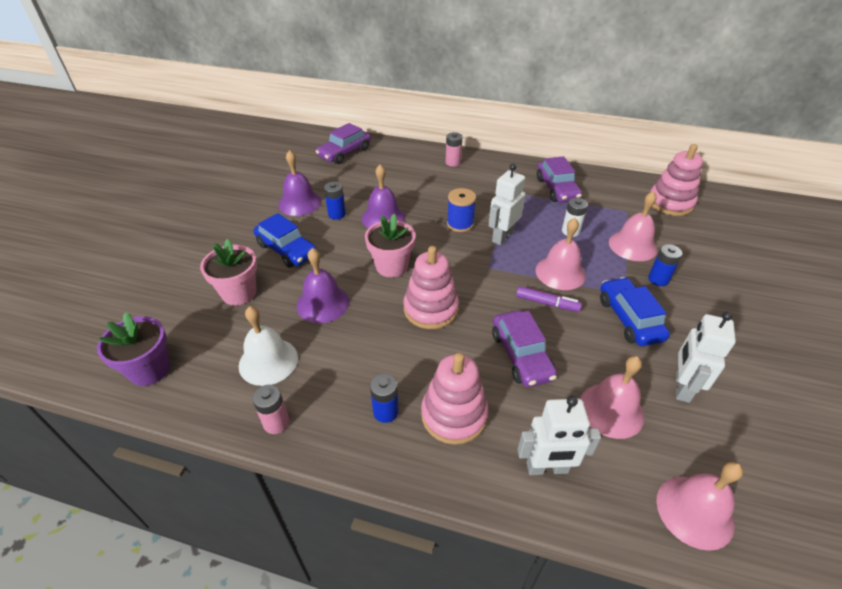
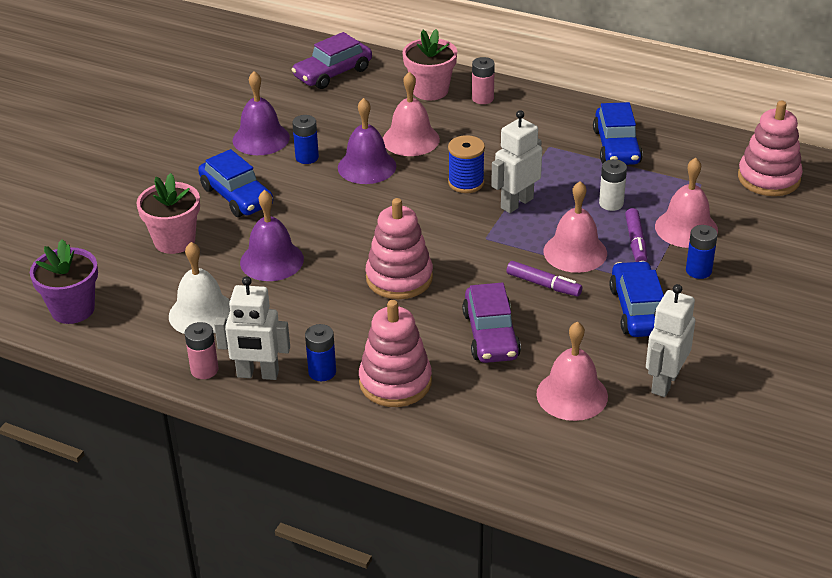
camera: 10 degrees right, 5 degrees down
(391, 266) = (363, 226): pink flower pot -> pink flower pot (430, 90)
(547, 468) = (479, 436): white robot -> white robot (258, 374)
(557, 189) = (616, 147): purple car -> blue car
(601, 260) = (635, 242): none -> purple marker
(694, 511) = (617, 485): pink bell -> pink bell (411, 139)

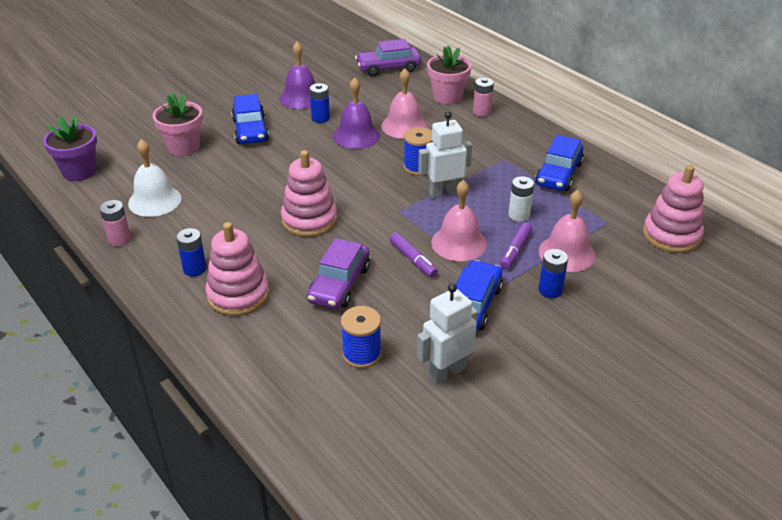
camera: 25 degrees right, 0 degrees up
(258, 374) = (151, 255): white robot -> none
(272, 260) = (233, 180): purple bell -> none
(572, 395) = (362, 354): pink bell -> blue spool

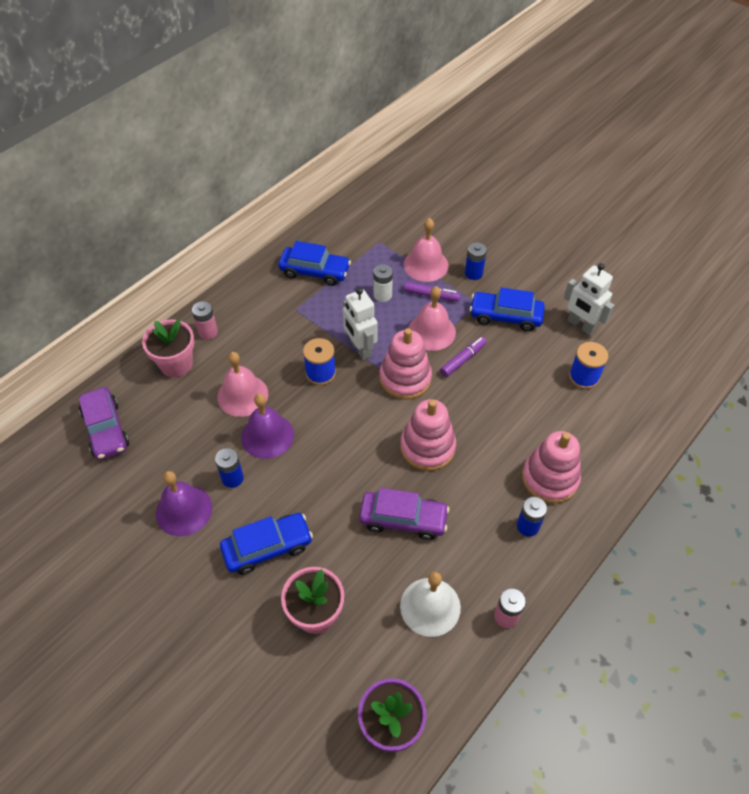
camera: 100 degrees left, 15 degrees up
(339, 284) = (510, 406): purple car -> purple car (403, 519)
(671, 235) = (387, 207): pink stacking toy -> pink stacking toy (405, 378)

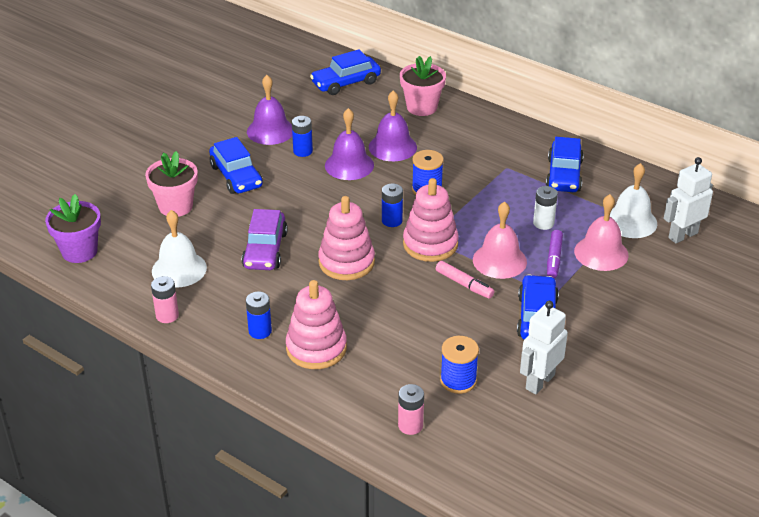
camera: 85 degrees right, 15 degrees down
(106, 429) = (346, 83): purple car -> blue car
(208, 332) = (463, 119): pink battery -> pink battery (410, 425)
(242, 395) = (392, 147): pink bell -> purple bell
(360, 349) = (463, 212): white robot -> white robot (682, 235)
(386, 240) = (630, 221): none -> white bell
(463, 360) = (464, 284): purple marker -> pink marker
(473, 273) = (600, 291): blue battery -> blue battery (392, 221)

